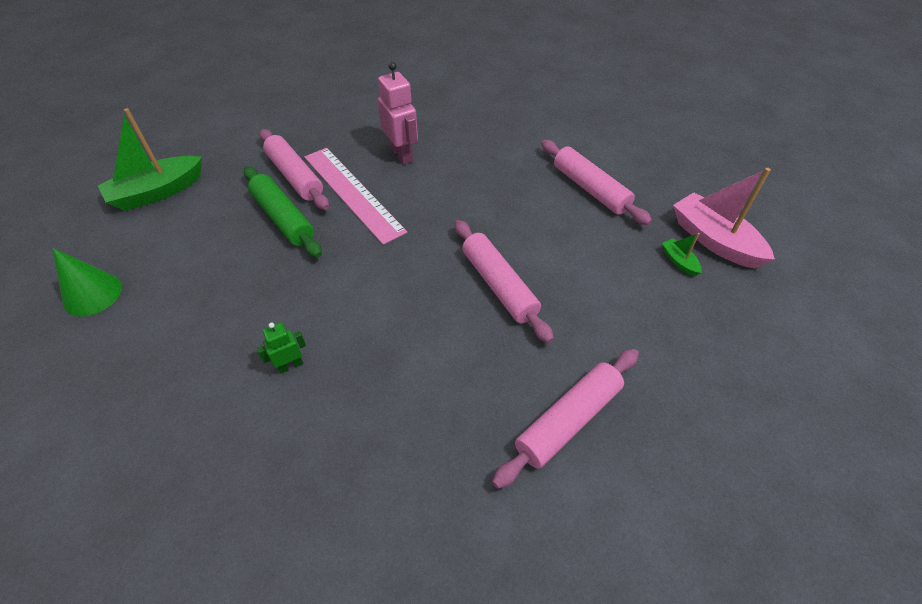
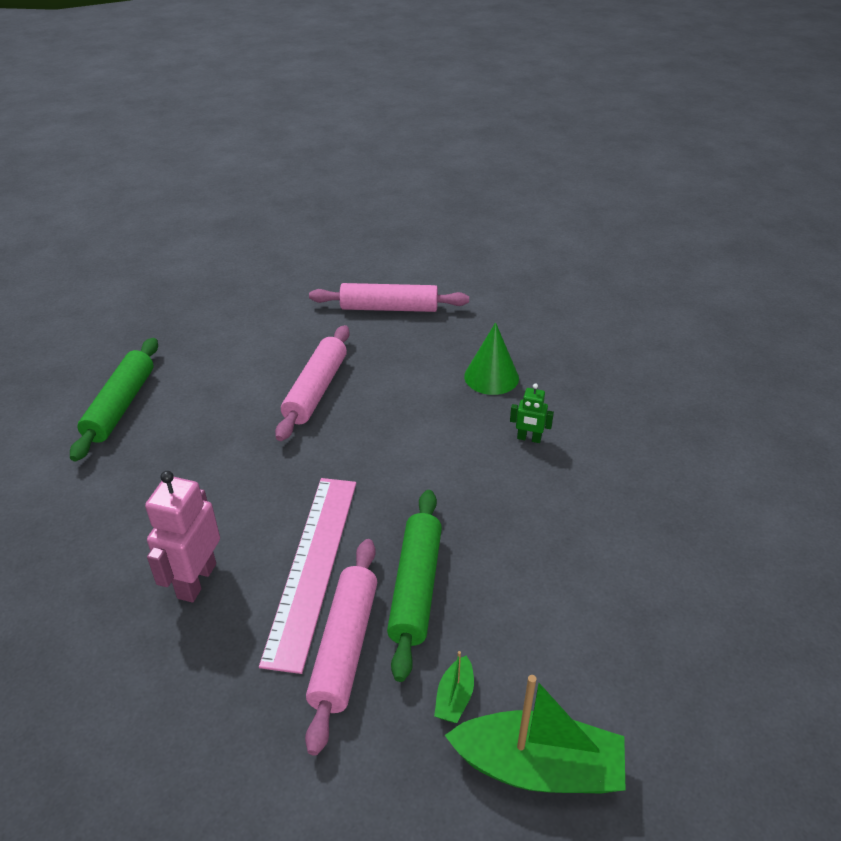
camera: 135 degrees left, 10 degrees down
(92, 294) = (683, 634): green cone -> green cone (491, 377)
(590, 189) = (121, 406): pink rolling pin -> green rolling pin
(679, 261) = (180, 324): green boat -> green boat (454, 697)
(714, 240) = (132, 318): pink boat -> none

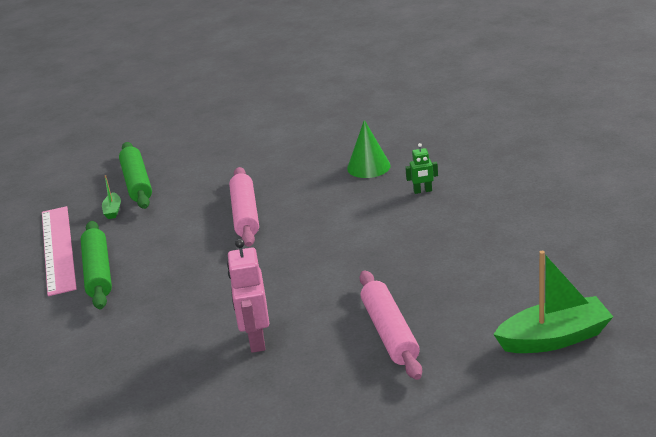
camera: 20 degrees left, 10 degrees down
(312, 566) = (331, 304): pink ruler -> pink ruler (58, 249)
(389, 308) = (257, 151): pink rolling pin -> none
(415, 588) = (411, 289): green rolling pin -> green rolling pin (137, 183)
(454, 697) = (479, 328): green boat -> green boat (113, 210)

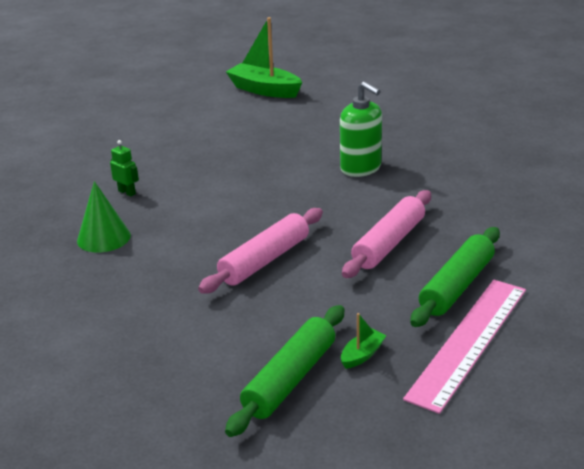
camera: 135 degrees left, 0 degrees up
(256, 339) = (407, 168): pink robot -> none
(294, 313) = (361, 168): none -> green soap dispenser
(389, 333) = (329, 131): pink rolling pin -> pink rolling pin (389, 243)

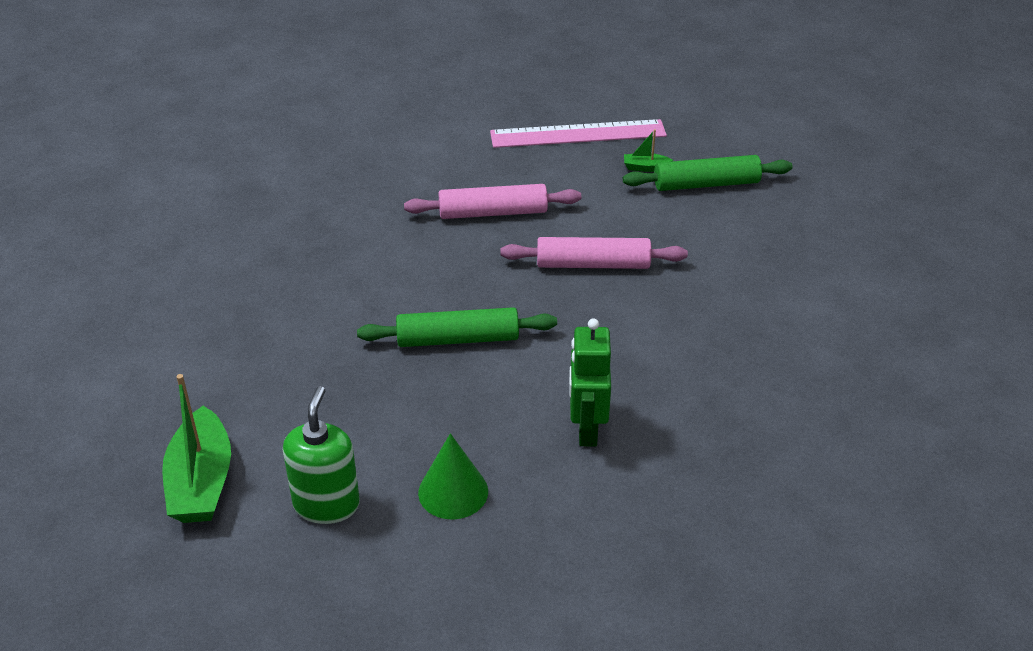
camera: 130 degrees left, 10 degrees up
(103, 238) = (677, 385): green cone -> green cone (453, 492)
(127, 192) = (586, 429): green robot -> green robot, size x1.85
(361, 168) = (368, 287): green soap dispenser -> green soap dispenser (326, 504)
(456, 286) = (518, 160): green rolling pin -> green rolling pin (458, 339)

